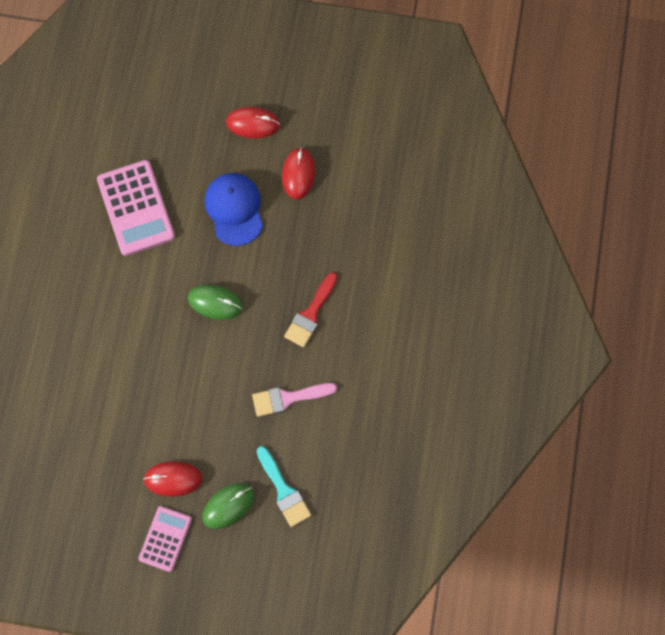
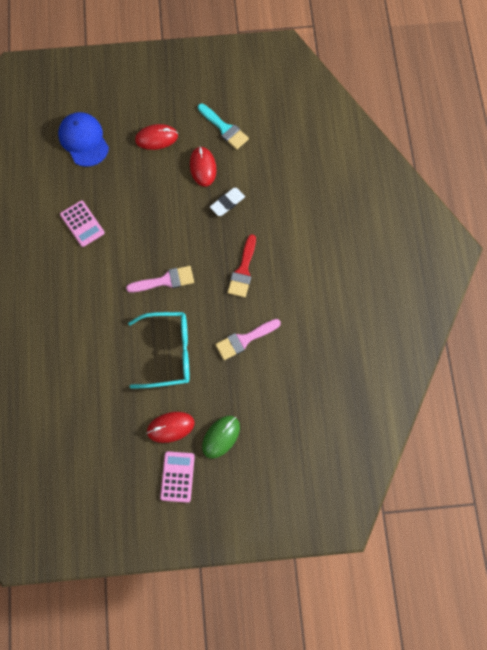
camera: 15 degrees left, 0 degrees up
(136, 208) = (82, 224): pink calculator -> pink calculator, size x0.60
(195, 390) = (169, 352): none -> turquoise glasses
(215, 302) = (165, 280): green mouse -> pink brush
(234, 209) = (160, 206): blue cap -> blue cap (83, 140)
(284, 491) = (262, 413): turquoise brush -> turquoise brush (224, 128)
(315, 226) = (227, 203): none -> white eraser

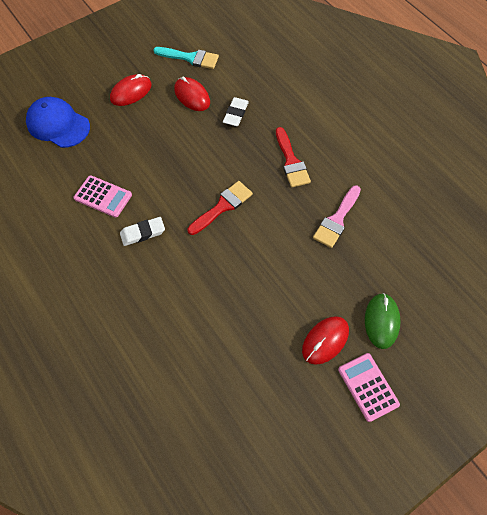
camera: 30 degrees left, 10 degrees down
(94, 270) = (143, 233): none -> white eraser
(165, 280) = (223, 206): pink brush -> red brush
(169, 352) = (272, 269): turquoise glasses -> none

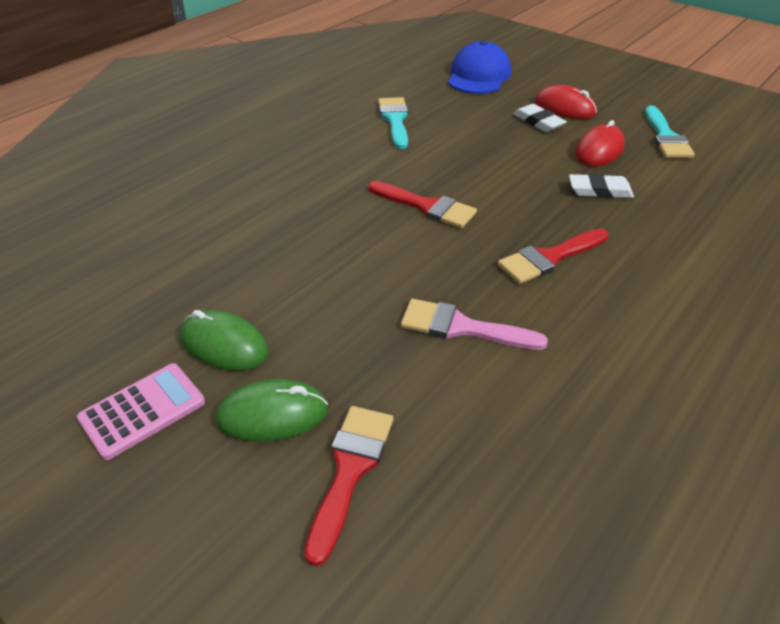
camera: 75 degrees right, 20 degrees down
(103, 197) = (395, 120): pink calculator -> turquoise brush
(143, 233) = (355, 154): white eraser -> white eraser (538, 122)
(325, 340) = (224, 345): red mouse -> green mouse
(420, 291) = (350, 470): none -> red brush

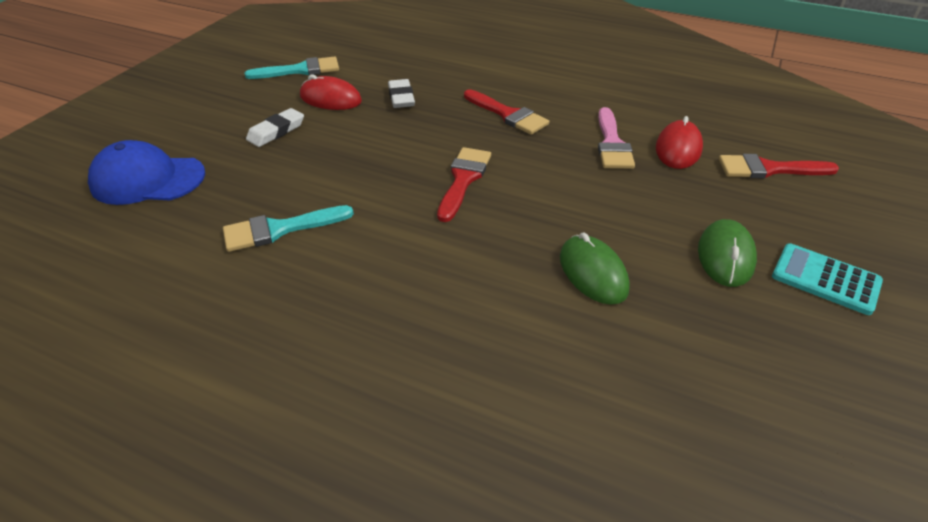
camera: 105 degrees left, 0 degrees up
(142, 410) = (825, 279): pink calculator -> turquoise calculator
(272, 415) = (763, 210): green mouse -> green mouse (593, 273)
(565, 107) = (241, 118): red mouse -> red mouse (678, 149)

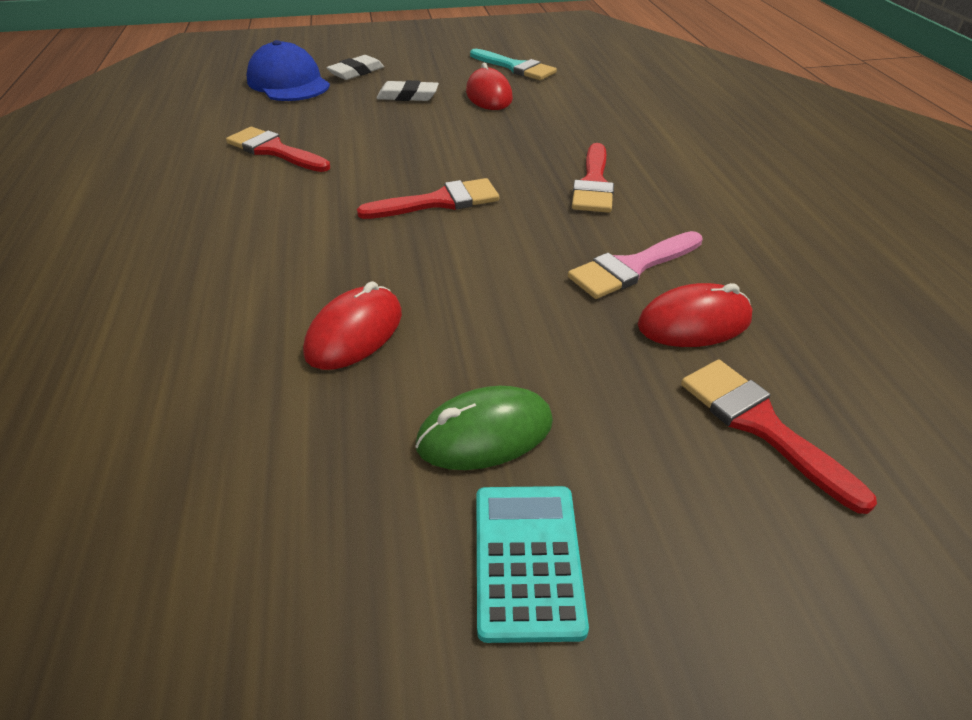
camera: 55 degrees right, 0 degrees up
(279, 229) = (274, 150): turquoise brush -> red brush
(401, 97) = (540, 122): white eraser -> white eraser (356, 72)
(593, 273) = (354, 333): green mouse -> red mouse

